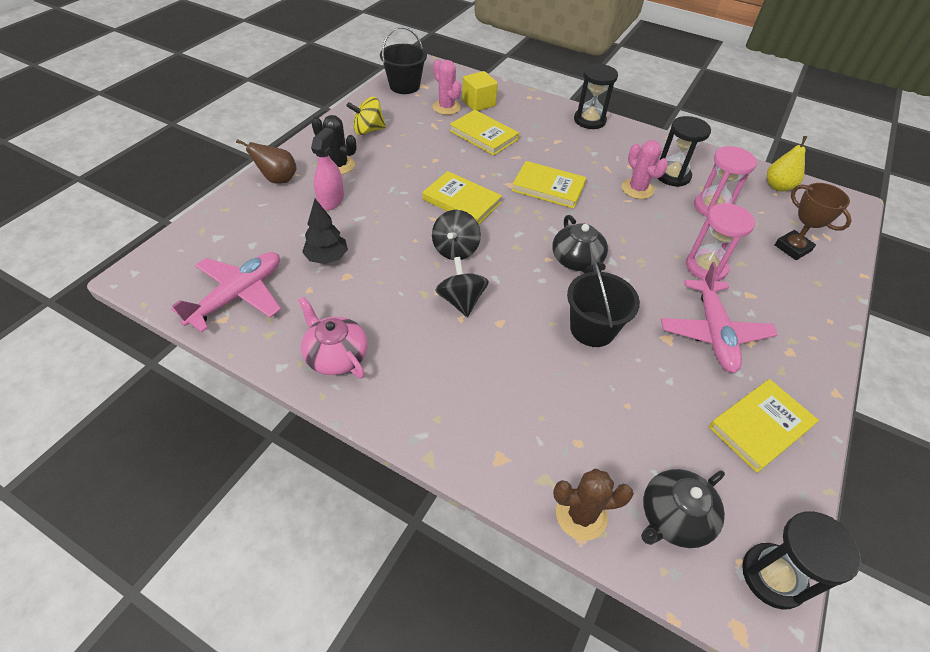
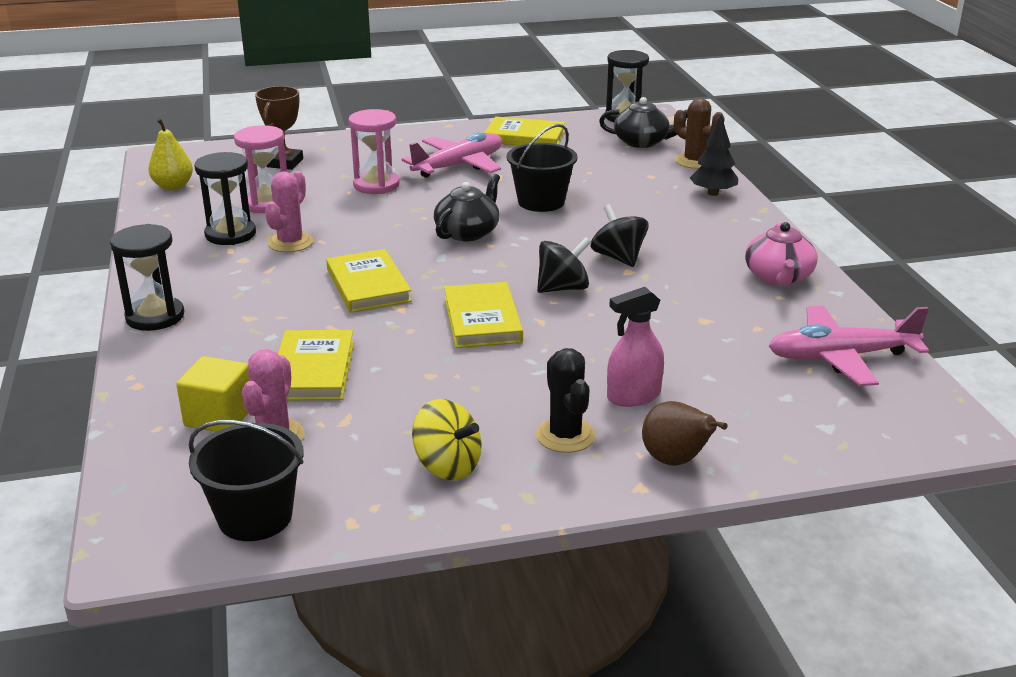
camera: 130 degrees left, 20 degrees down
(327, 258) = (708, 343): black tree -> black tree (713, 193)
(461, 300) = (618, 257): black spinning top -> black spinning top turned 120 degrees clockwise

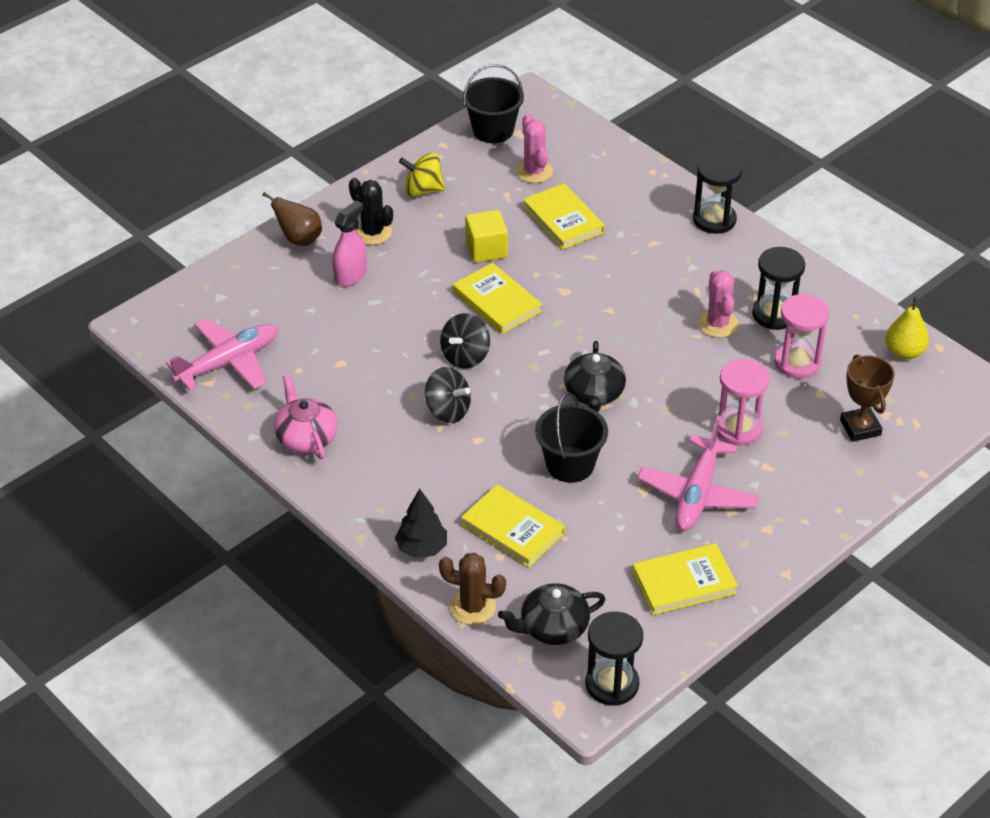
camera: 150 degrees right, 15 degrees up
(219, 416) = (579, 171): yellow cube -> yellow cube (486, 249)
(368, 285) = (608, 303): yellow book -> yellow book (512, 529)

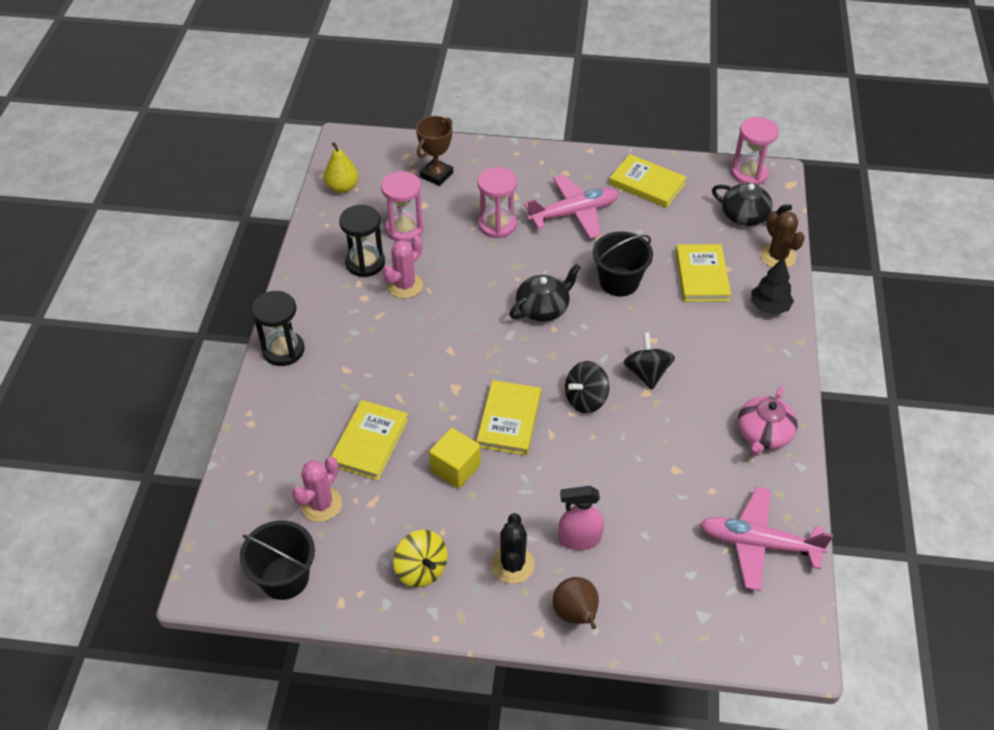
camera: 130 degrees left, 5 degrees up
(465, 356) = (585, 399): black spinning top -> black spinning top turned 150 degrees clockwise
(612, 684) = (749, 173): black hourglass -> pink hourglass

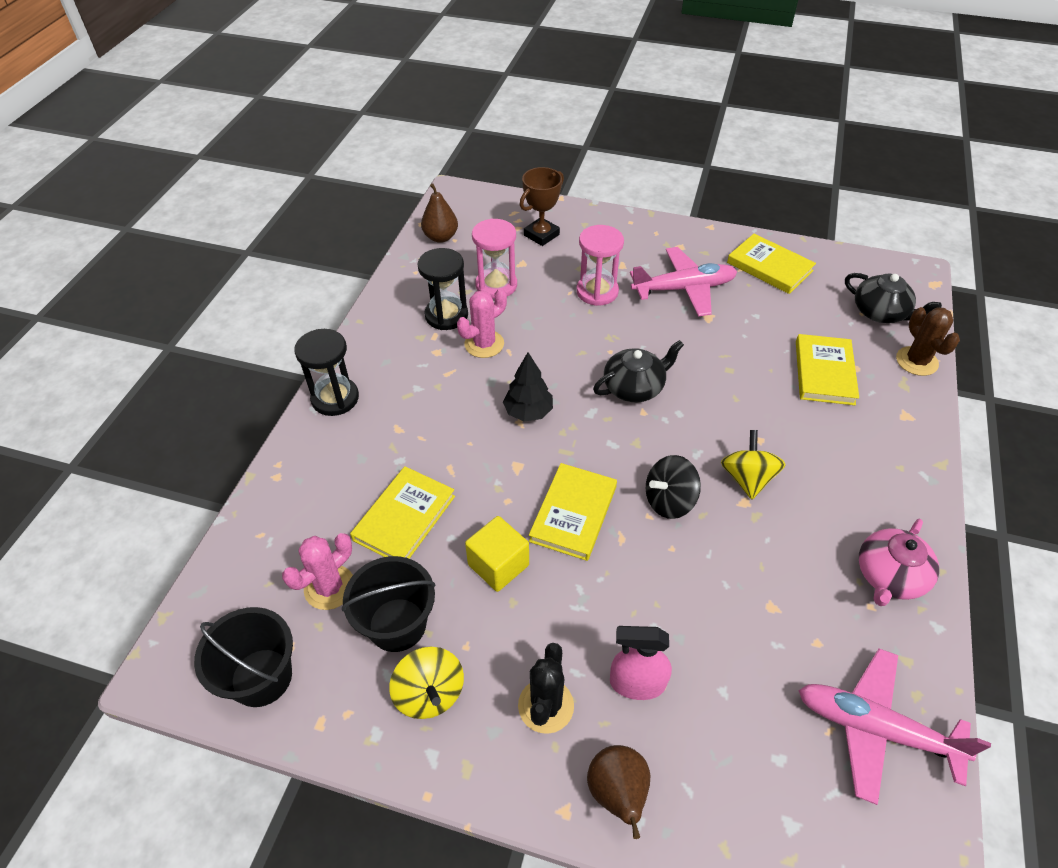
camera: 10 degrees right, 0 degrees up
(342, 187) = (441, 237): yellow pear -> brown pear
(619, 282) = (726, 368): black bucket -> black bucket (397, 624)
(646, 373) = (747, 478): black spinning top -> yellow spinning top
(749, 173) = (887, 268): pink hourglass -> none
(769, 307) = (904, 418): black tree -> black tree (528, 412)

